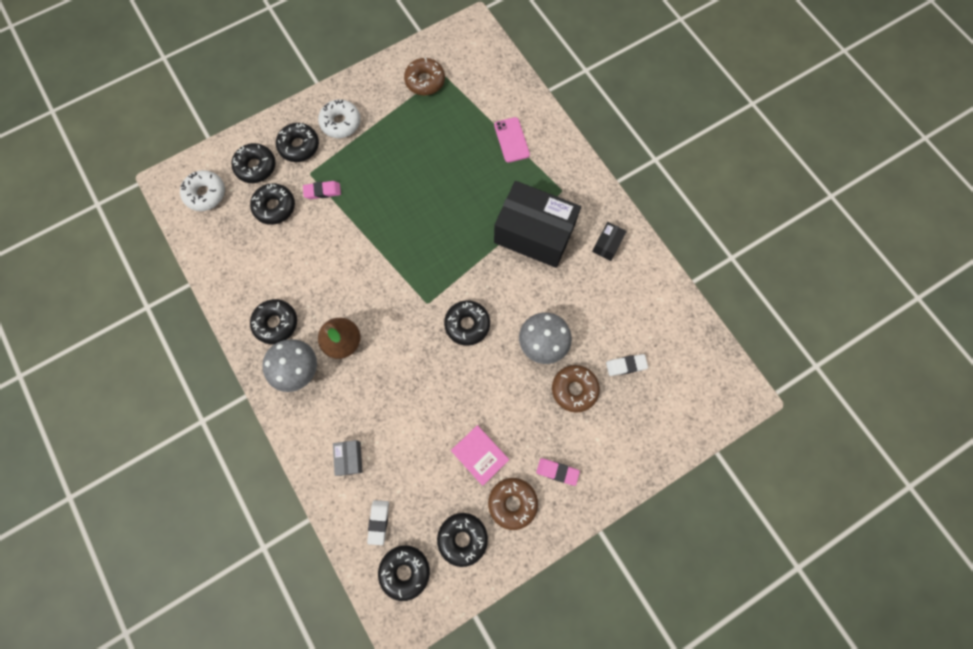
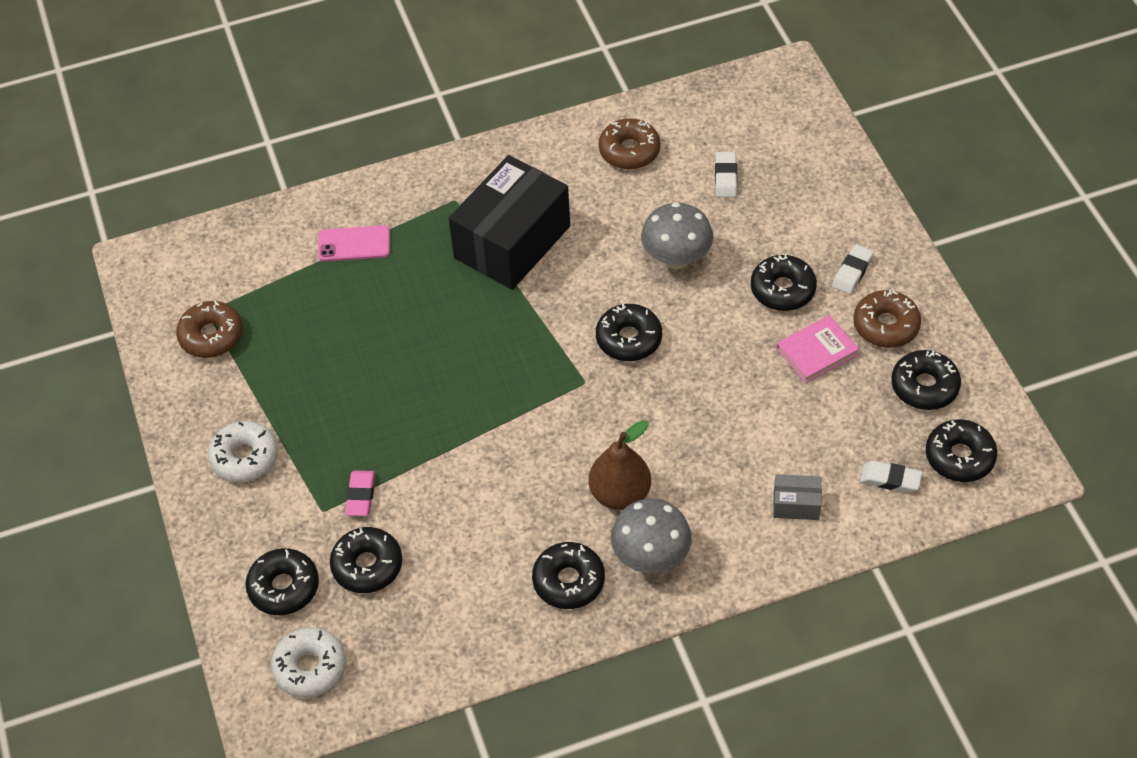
camera: 75 degrees left, 20 degrees down
(299, 146) = (267, 520): black donut -> black donut (782, 289)
(557, 471) = (852, 272): pink eraser -> white eraser
(574, 389) = (747, 236): brown donut -> brown donut (629, 151)
(607, 245) = (551, 166): black box -> none

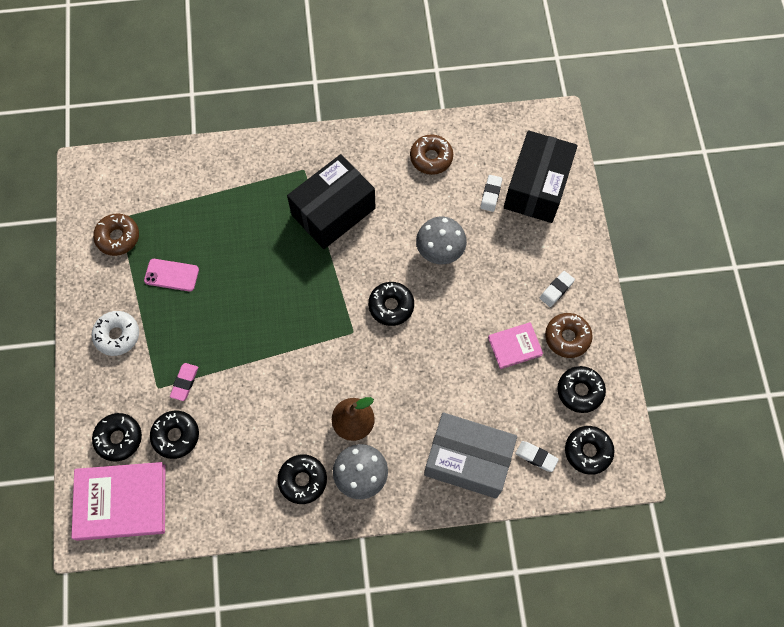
camera: 10 degrees right, 15 degrees up
(310, 667) = (121, 502): white donut -> pink book
(354, 244) = (228, 188): pink phone -> pink phone (171, 275)
(782, 289) = (505, 292): black donut -> none
(785, 156) = (536, 187): none -> black box
(796, 504) = (468, 460): grey box -> grey box, size x2.42

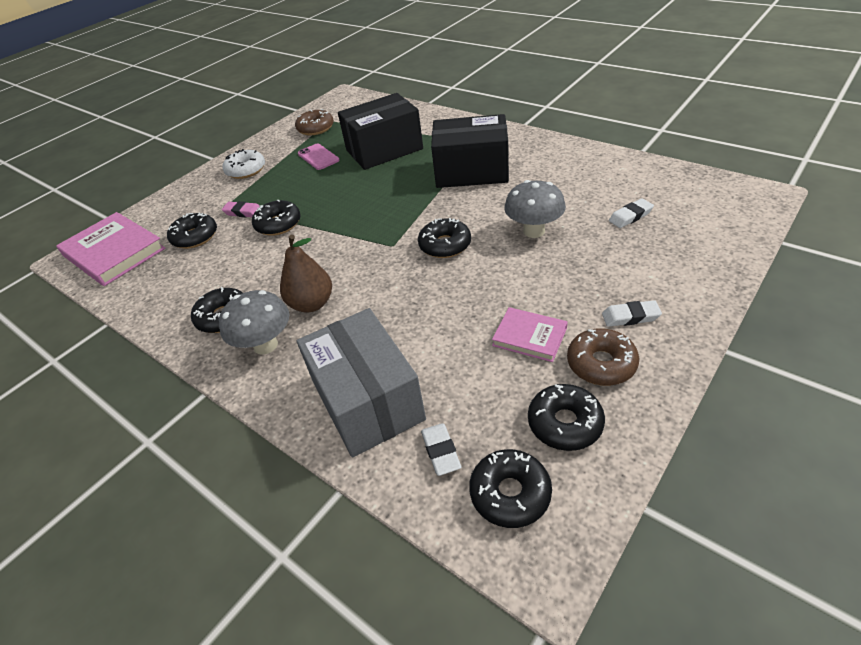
camera: 50 degrees right, 25 degrees down
(119, 438) = (166, 219): black donut -> black donut (278, 224)
(184, 382) = (243, 212): pink eraser -> pink eraser turned 45 degrees clockwise
(431, 158) = (595, 173): brown donut -> none
(536, 187) = (689, 231): black box -> black box (384, 149)

